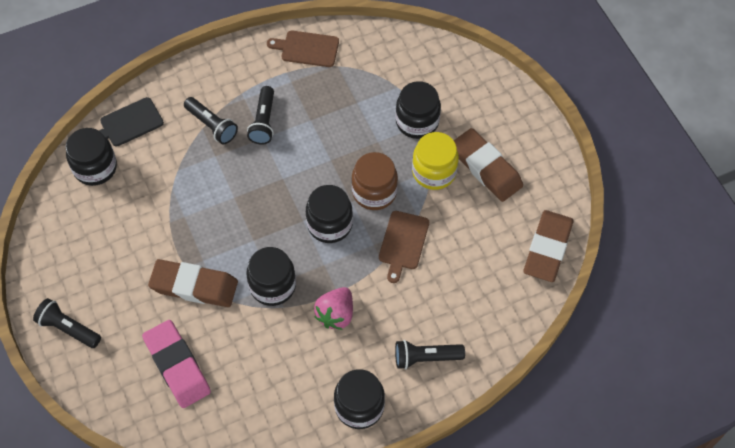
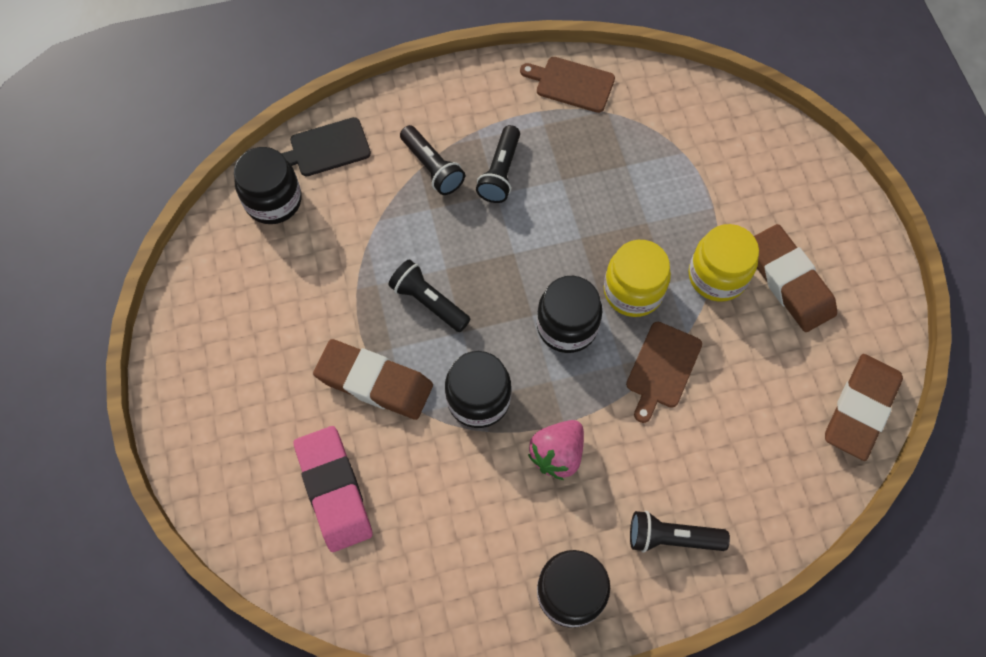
camera: 10 degrees right, 5 degrees up
(68, 328) = (200, 413): black flashlight -> black flashlight (428, 302)
(374, 192) = (633, 291): brown jar -> yellow jar
(417, 122) = (703, 203): black jar -> none

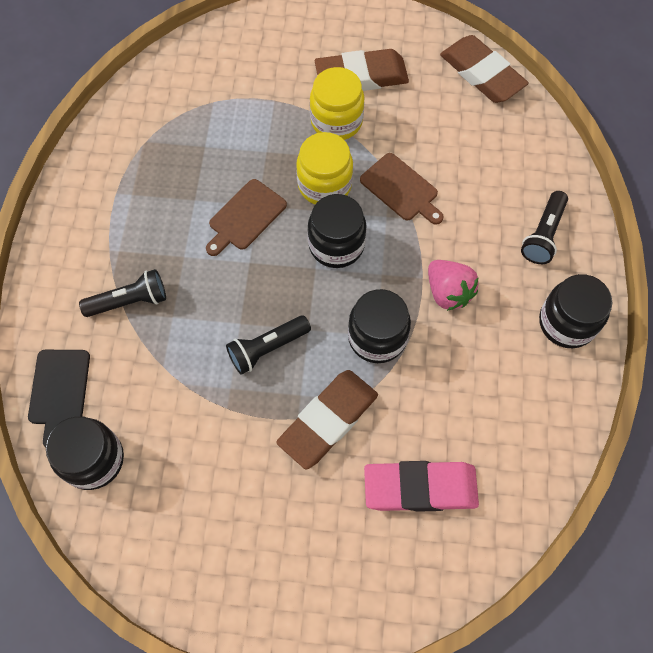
camera: 70 degrees left, 0 degrees up
(500, 173) = (163, 246): black flashlight -> none
(571, 84) = (101, 158): brown cutting board -> brown cutting board (245, 217)

